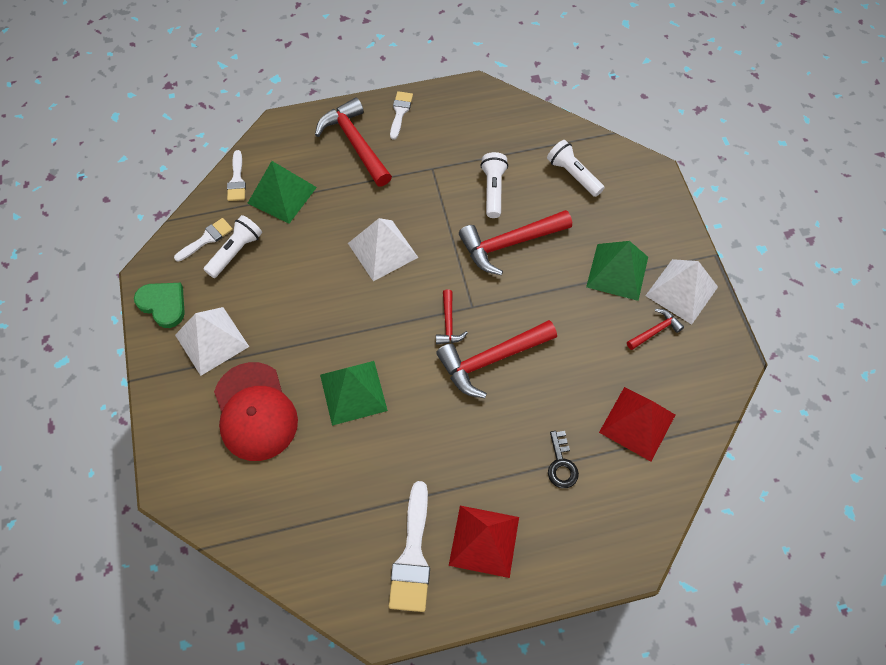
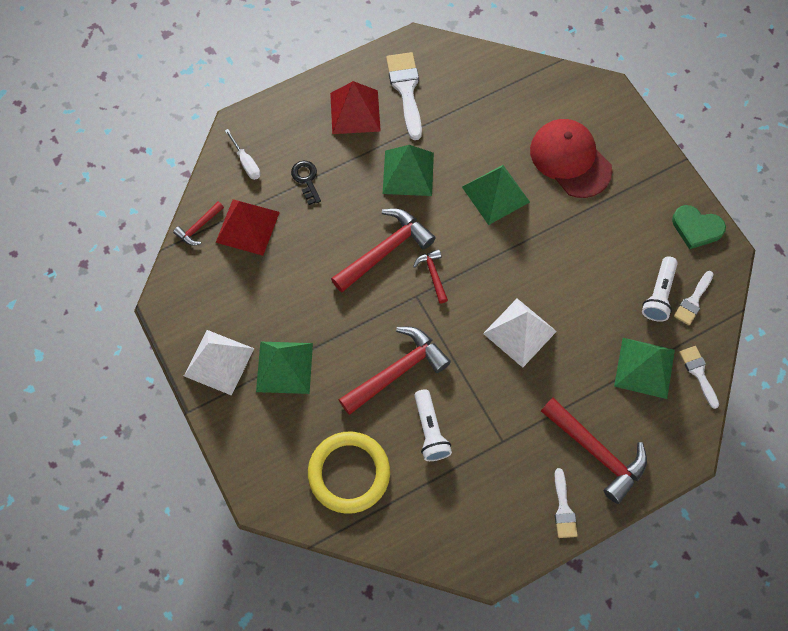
camera: 165 degrees right, 5 degrees up
(212, 340) = (636, 207): white pyramid -> none
(442, 442) = (408, 173): none -> green pyramid
(573, 174) = (349, 473): white flashlight -> yellow ring
(629, 504) = (246, 162): none -> white screwdriver
(655, 330) = (240, 315): red hammer -> red hammer (199, 227)

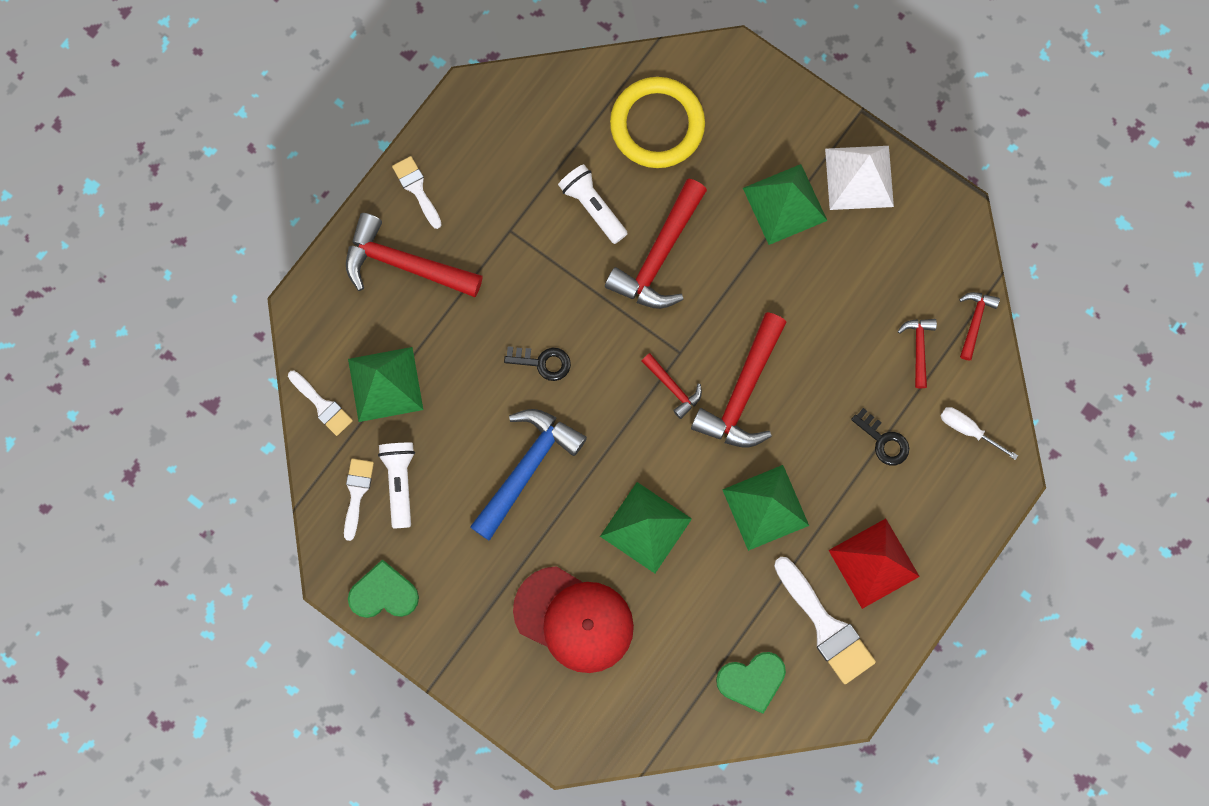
camera: 155 degrees right, 10 degrees up
(247, 227) = (918, 348): red pyramid -> red hammer
(469, 79) = (752, 681): none -> green heart
(519, 332) = (543, 362): white pyramid -> black key
(562, 266) = (527, 467): none -> blue hammer

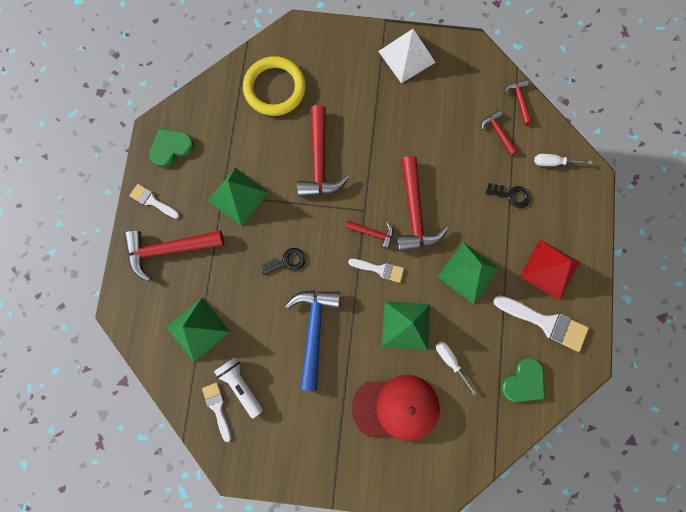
camera: 30 degrees left, 0 degrees up
(322, 405) = (165, 365): white brush -> white brush (380, 269)
(384, 593) = (269, 462): green heart -> green heart (171, 148)
(593, 207) = (264, 154): white flashlight -> none
(675, 603) = (450, 361): none -> white screwdriver
(785, 204) = (374, 93): green pyramid -> green pyramid (238, 196)

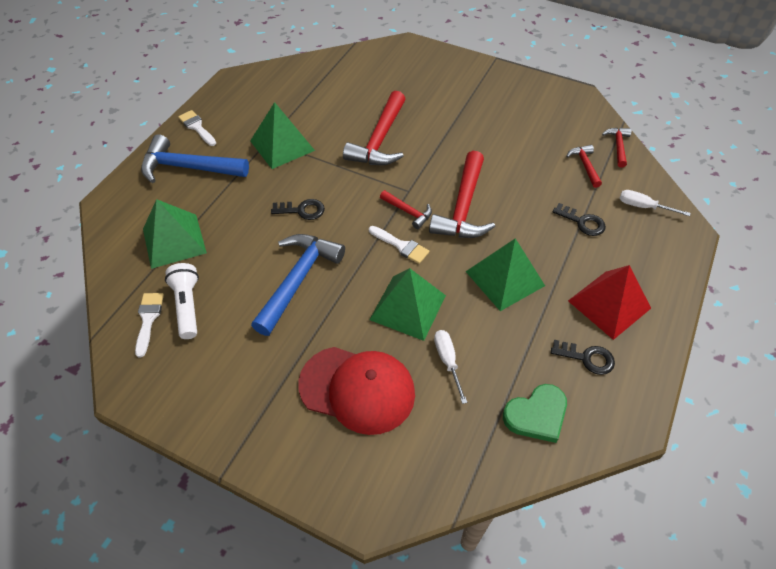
camera: 20 degrees right, 25 degrees down
(169, 250) = (188, 167): red hammer -> blue hammer
(171, 148) = (240, 95): green heart -> none
(275, 88) = (363, 78): yellow ring -> none
(406, 57) = (507, 86): white pyramid -> none
(545, 322) = (587, 358): white brush -> black key

